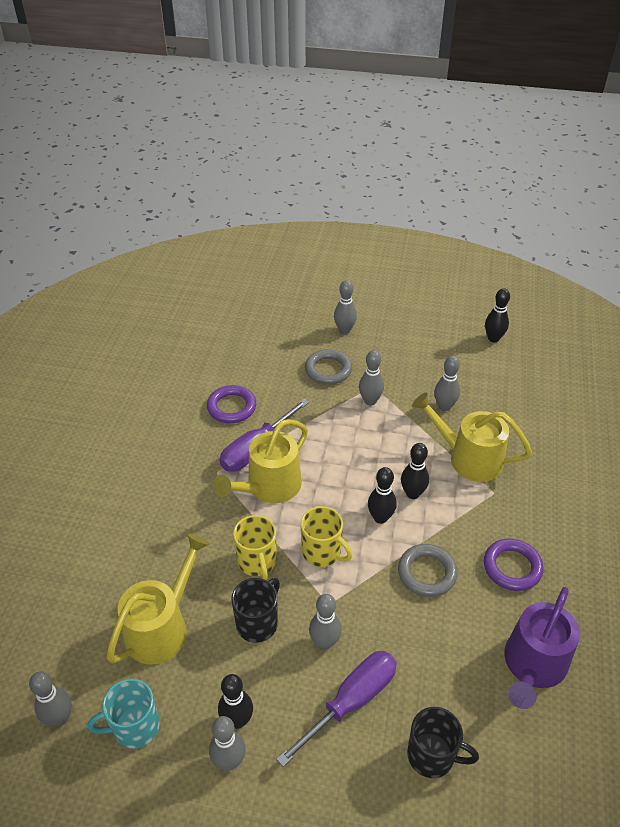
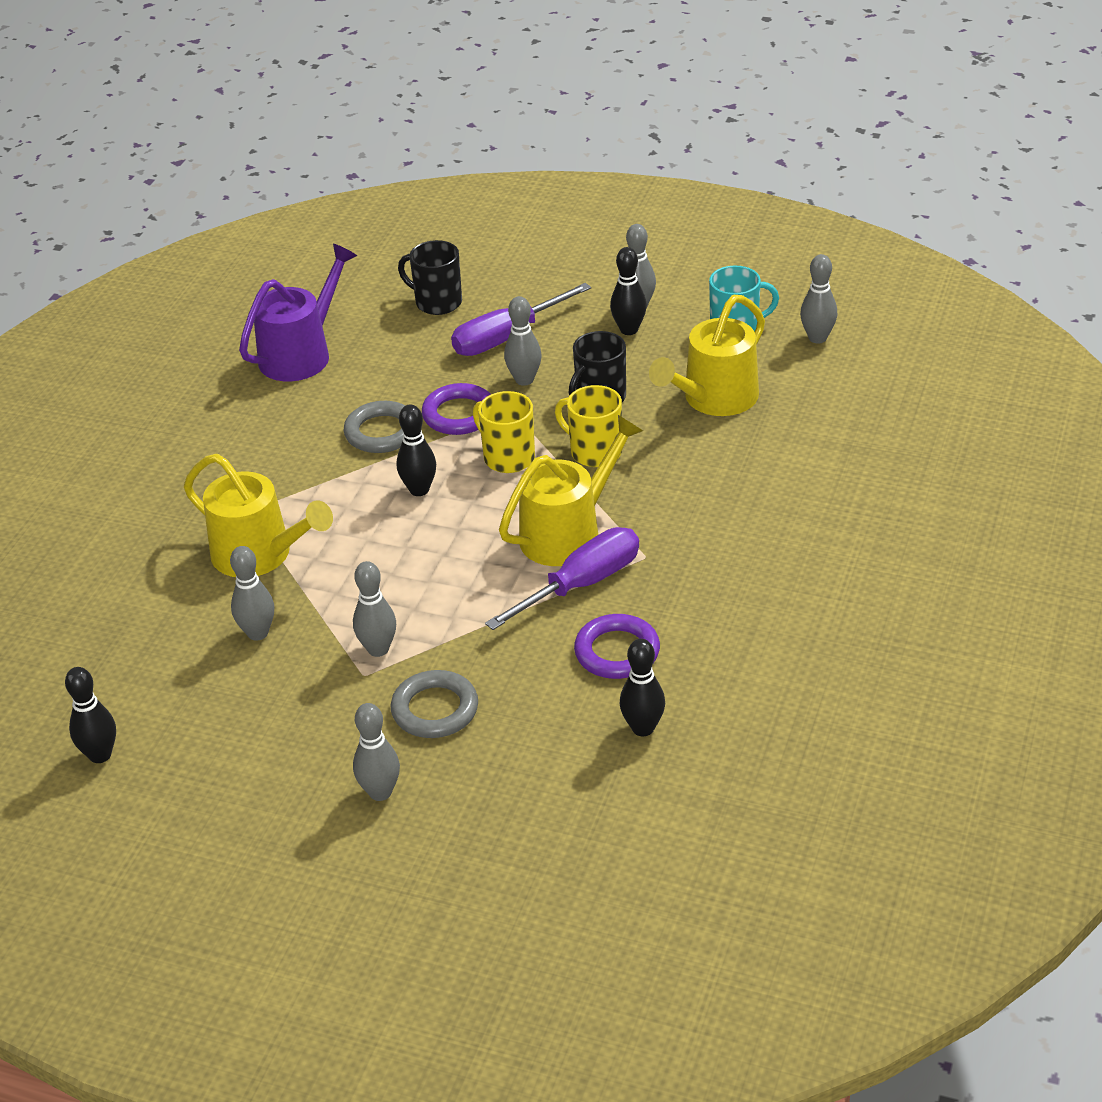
camera: 170 degrees left, 5 degrees down
(257, 562) = (594, 452): yellow mug -> yellow mug turned 45 degrees counterclockwise
(412, 493) = (363, 515): black bowling pin -> black bowling pin (643, 728)
(512, 567) = (273, 433): purple ring -> purple ring (459, 414)

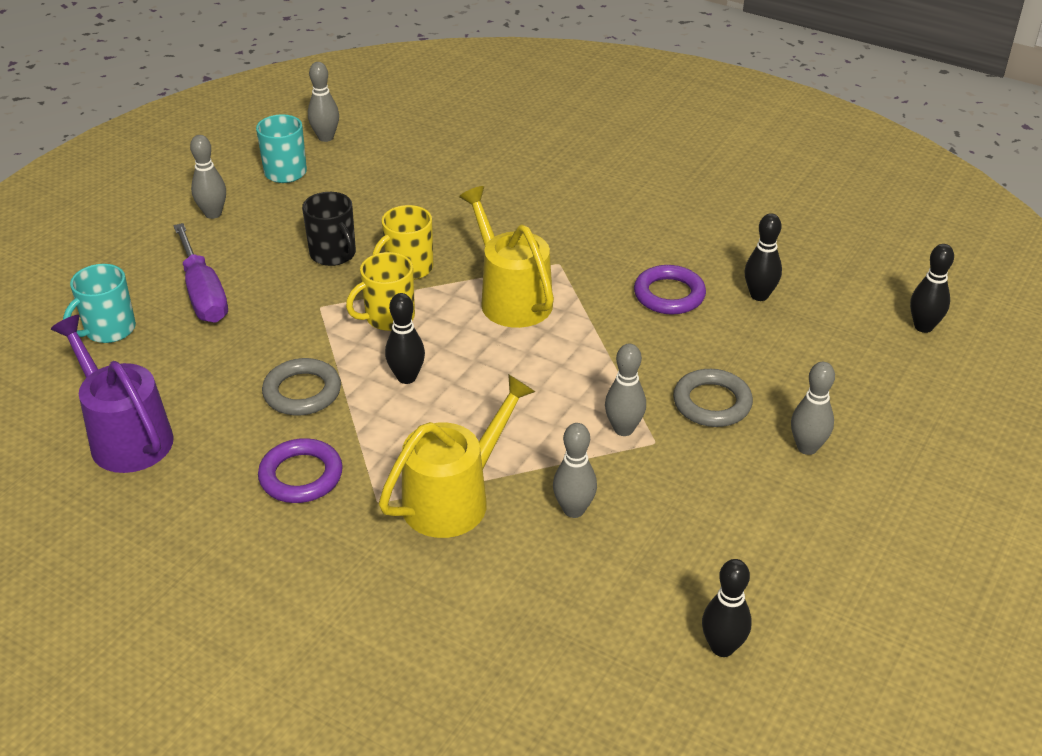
camera: 80 degrees left, 0 degrees up
(437, 302) = (109, 330): black mug -> turquoise mug
(459, 414) = (305, 338): purple ring -> purple ring (301, 476)
(524, 380) = (278, 292): grey bowling pin -> none
(581, 585) = (581, 301): purple screwdriver -> none
(629, 330) = (245, 224): black bowling pin -> black bowling pin (923, 326)
(714, 399) = (373, 197): yellow watering can -> none

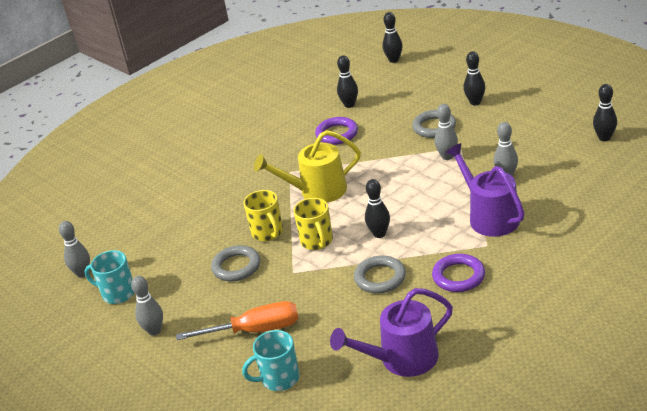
camera: 70 degrees left, 5 degrees down
(109, 330) = (279, 379): turquoise mug -> turquoise mug turned 105 degrees clockwise
(203, 293) = (254, 330): purple screwdriver -> orange screwdriver
(333, 254) = (236, 267): black mug -> grey ring
(454, 498) = (490, 217): yellow watering can -> purple watering can
(807, 447) = (475, 102): grey bowling pin -> black bowling pin

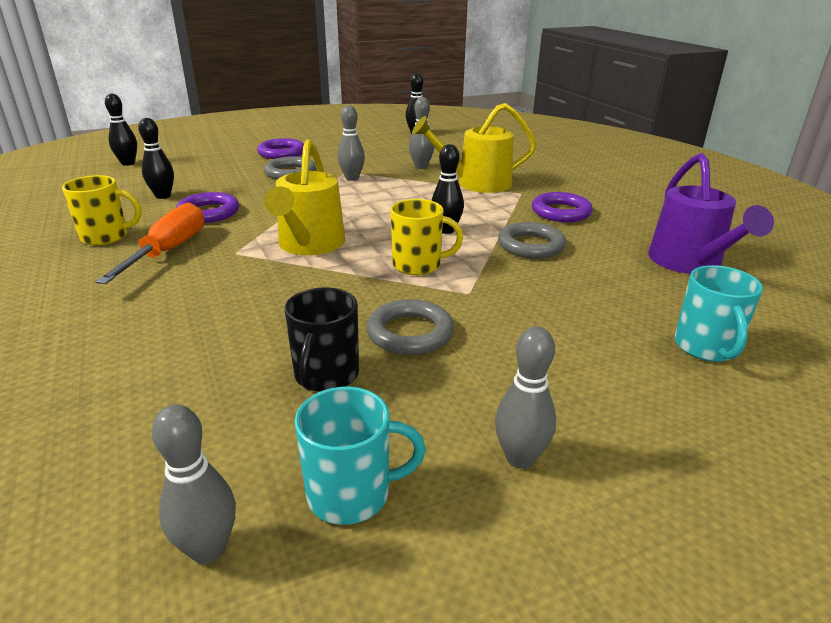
camera: 75 degrees left, 5 degrees down
(117, 293) = (351, 493): turquoise mug -> turquoise mug turned 135 degrees counterclockwise
(187, 256) = (326, 375): none -> black mug
(254, 330) = (583, 347): orange screwdriver -> orange screwdriver (168, 251)
(268, 233) = (355, 293): yellow mug -> yellow mug (106, 236)
(475, 102) = (282, 153): black bowling pin -> purple ring
(490, 217) = (477, 183): purple watering can -> yellow watering can

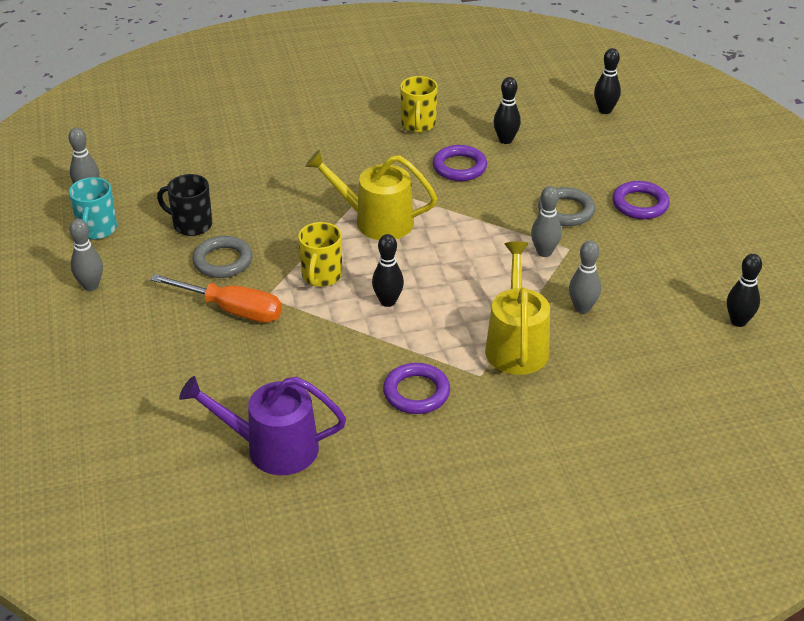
camera: 100 degrees right, 10 degrees up
(168, 251) = (382, 155): orange screwdriver -> orange screwdriver (232, 310)
(531, 245) = (340, 350): grey ring -> none
(706, 347) = (146, 399): turquoise mug -> none

